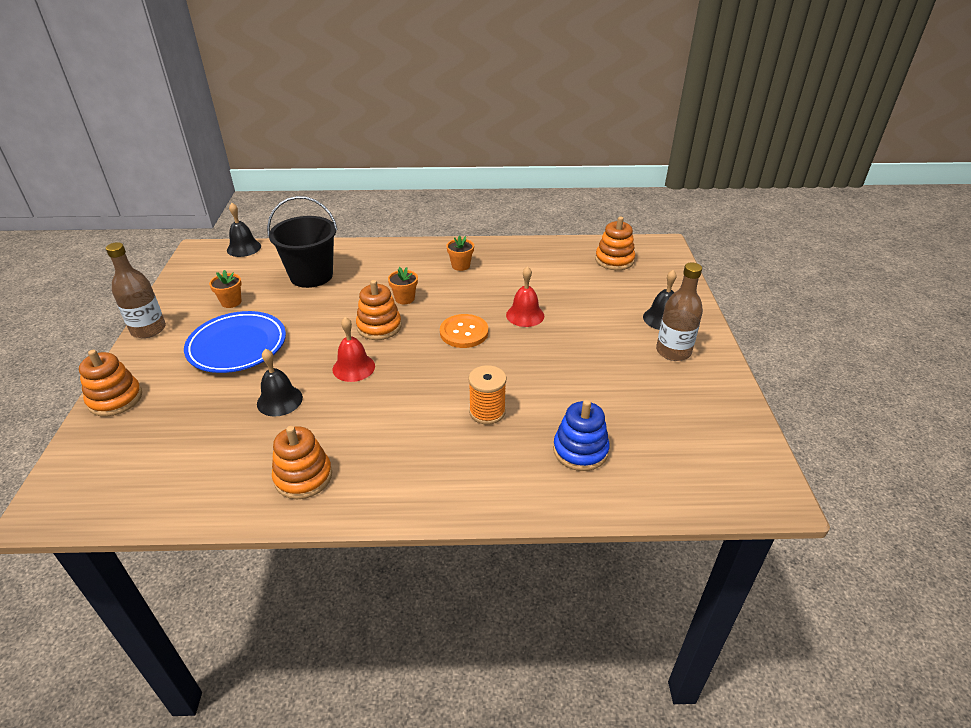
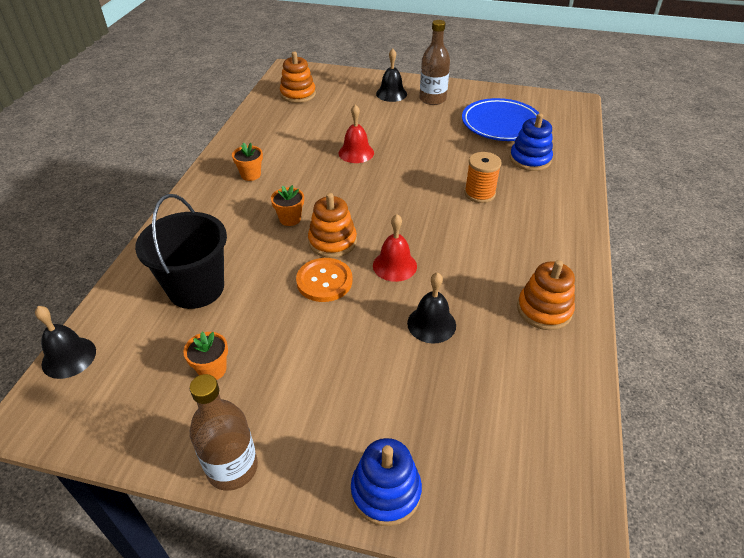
camera: 75 degrees left, 5 degrees up
(115, 399) = (386, 491): orange stacking toy -> blue stacking toy
(237, 346) = (318, 361): blue plate -> blue plate (501, 124)
(464, 332) = (366, 189): orange button -> orange button (324, 281)

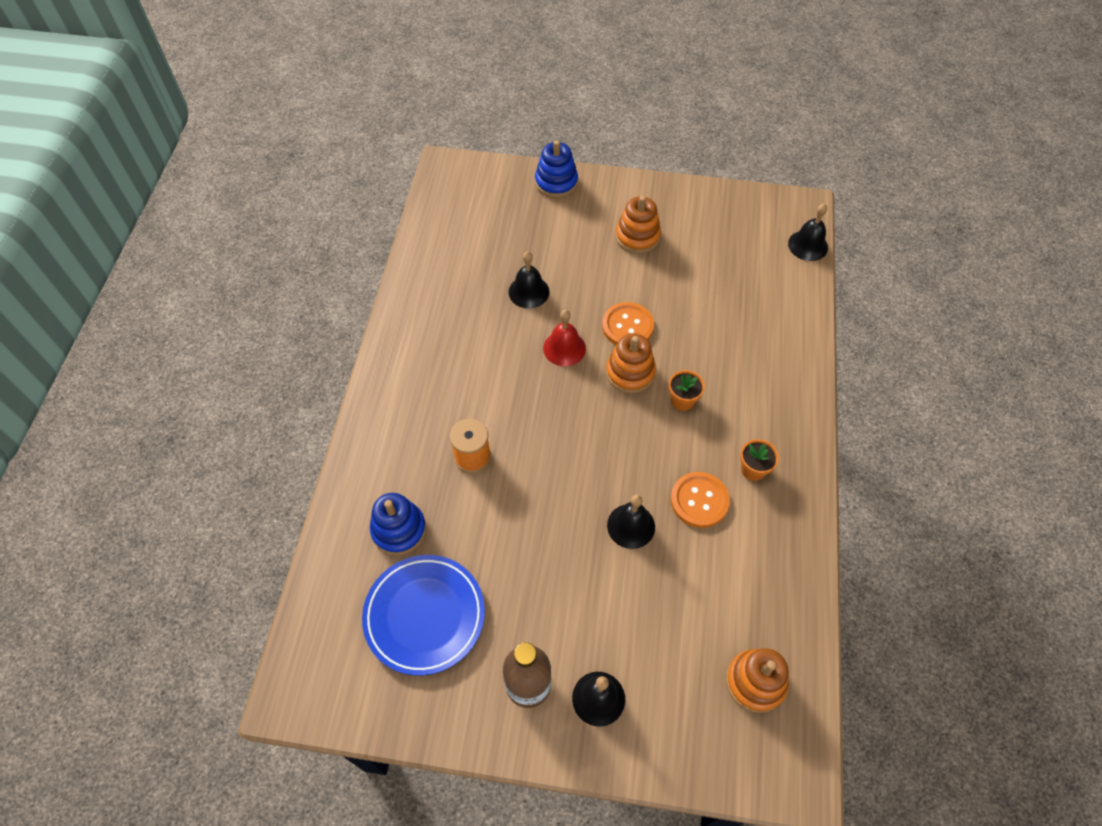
camera: 175 degrees right, 15 degrees up
(196, 288) = (741, 310): black bucket -> none
(212, 370) = (694, 244): orange flower pot -> none
(232, 468) = (654, 187): brown bottle -> none
(300, 162) = (699, 500): none -> orange button
(356, 153) = (631, 526): red bell -> black bell
(544, 310) = (431, 311): orange stacking toy -> orange stacking toy (637, 236)

